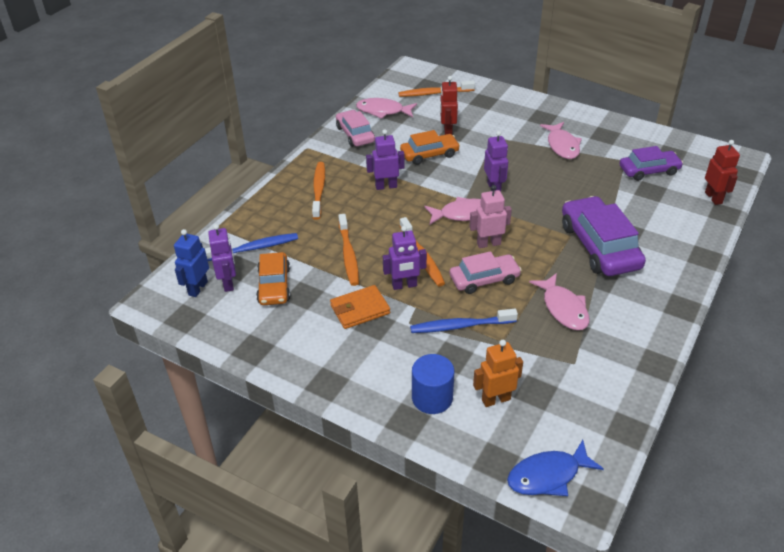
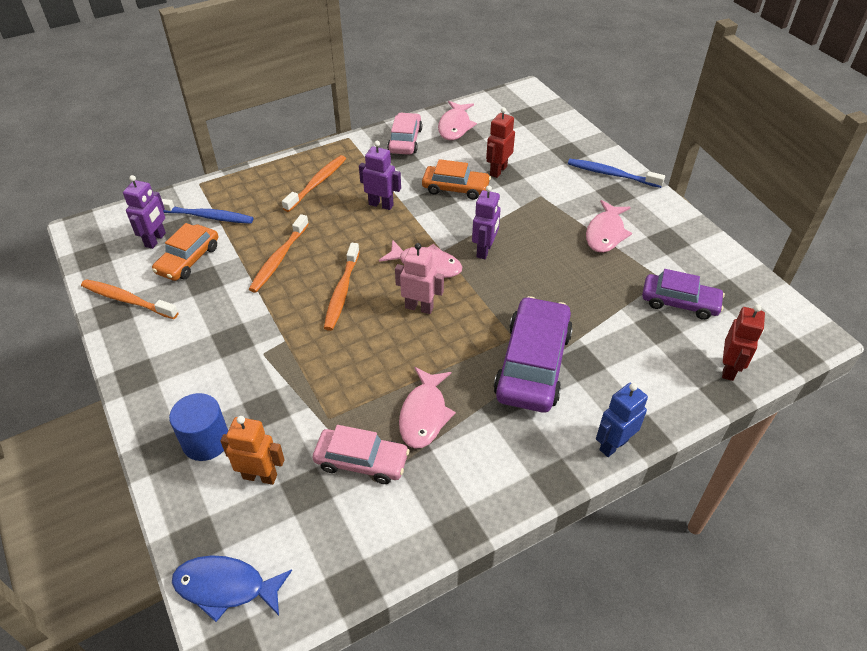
camera: 30 degrees right, 5 degrees up
(197, 288) = (128, 234): blue robot -> blue robot (613, 445)
(360, 309) = (234, 318): orange wallet -> none
(383, 111) = (455, 126): pink fish -> pink fish turned 120 degrees counterclockwise
(404, 285) = (296, 313): purple robot -> none
(434, 93) = (524, 126): orange toothbrush -> orange toothbrush (127, 300)
(460, 326) = (305, 381): blue toothbrush -> blue toothbrush (611, 174)
(484, 279) = (377, 343): pink car -> pink car (361, 461)

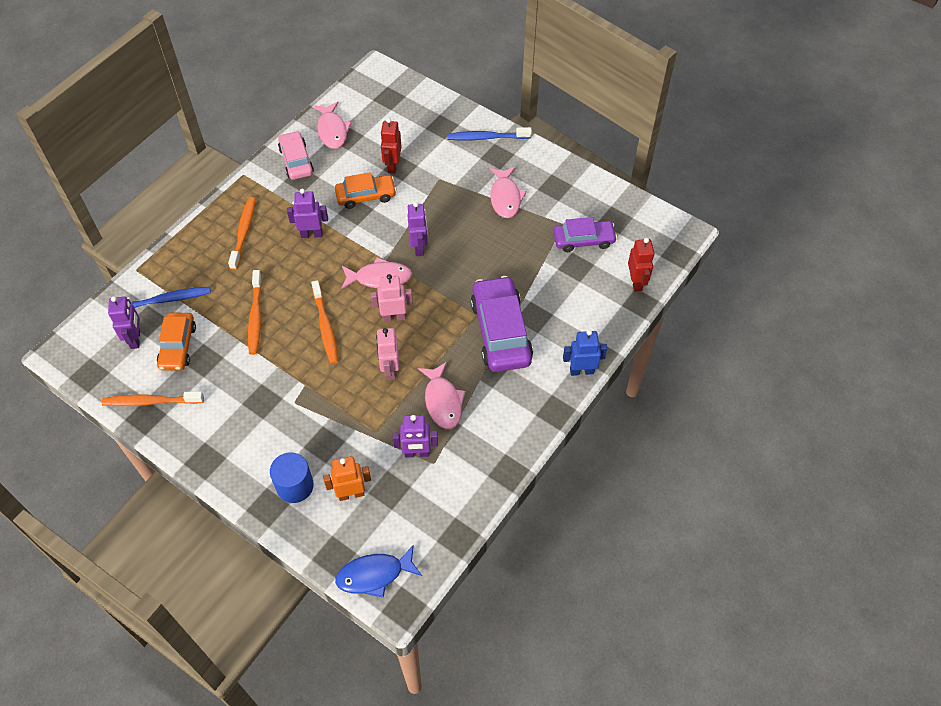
camera: 25 degrees left, 10 degrees up
(361, 461) = (417, 453): pink car -> purple robot
(384, 358) = (390, 369): none -> pink robot
(613, 445) = (581, 371): blue robot -> blue robot turned 60 degrees clockwise

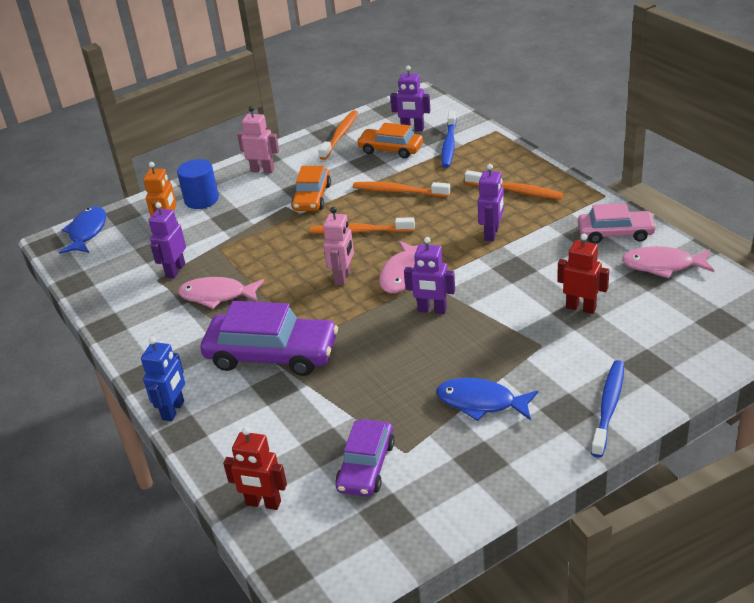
camera: 115 degrees right, 20 degrees down
(366, 196) = (535, 279): orange car -> orange car (312, 197)
(390, 369) = (279, 266): pink robot -> pink robot (262, 170)
(505, 197) = (481, 402): pink fish -> blue fish

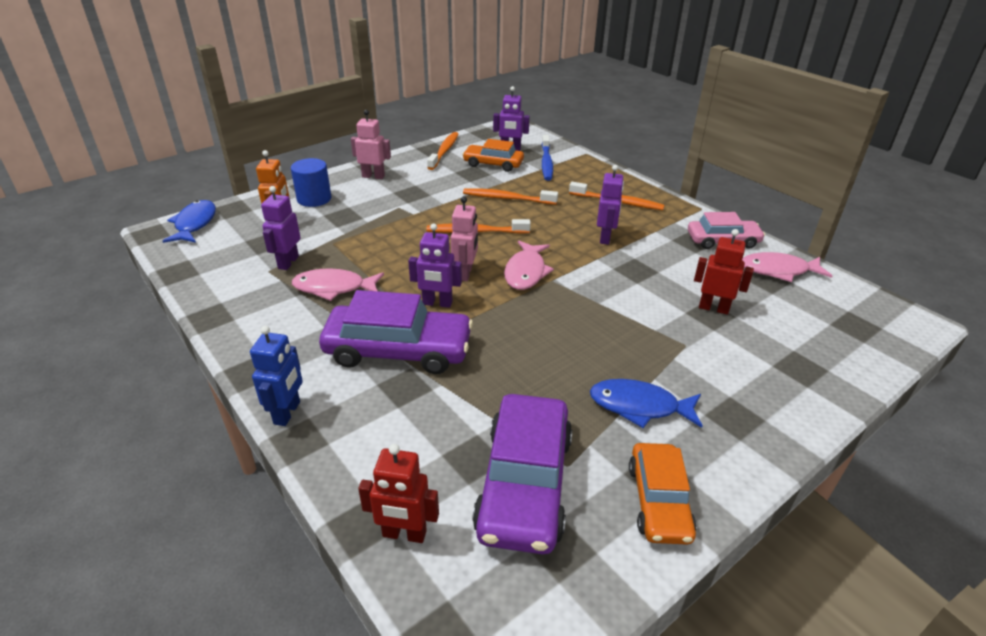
camera: 10 degrees left, 0 degrees up
(312, 197) = (424, 201): orange car -> orange car (659, 501)
(366, 466) = (525, 483): purple car -> purple car, size x1.61
(432, 310) = (563, 307): purple robot -> purple robot (437, 303)
(608, 407) = (778, 413): blue toothbrush -> none

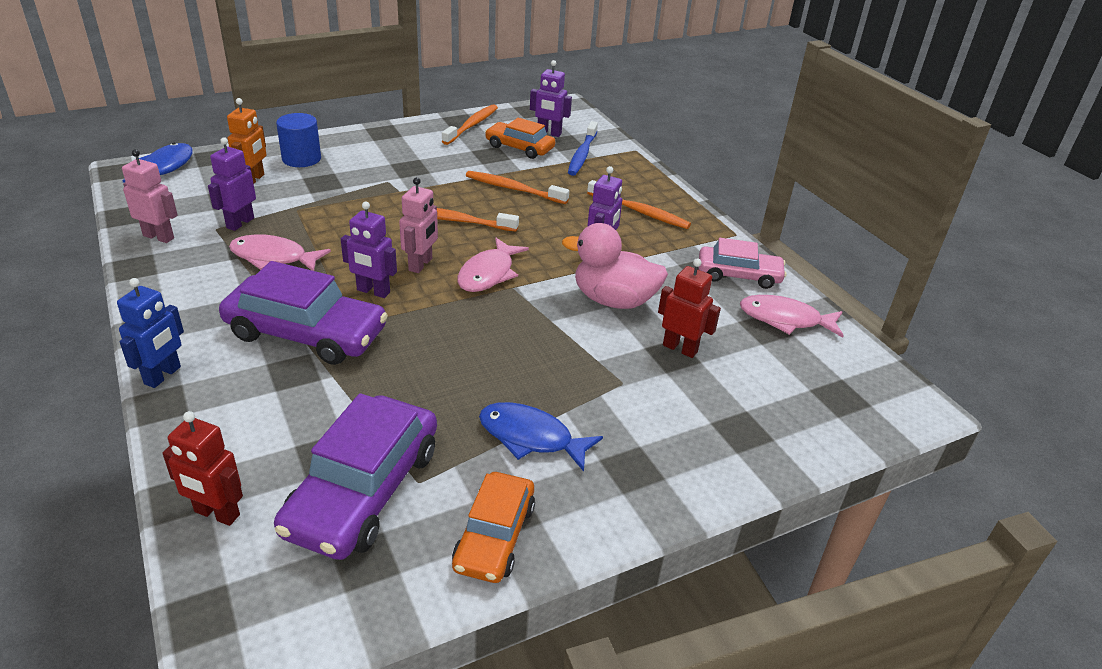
camera: 10 degrees right, 0 degrees up
(373, 176) = (378, 143): pink robot -> pink robot (159, 237)
(639, 277) = (613, 300): none -> pink duck

